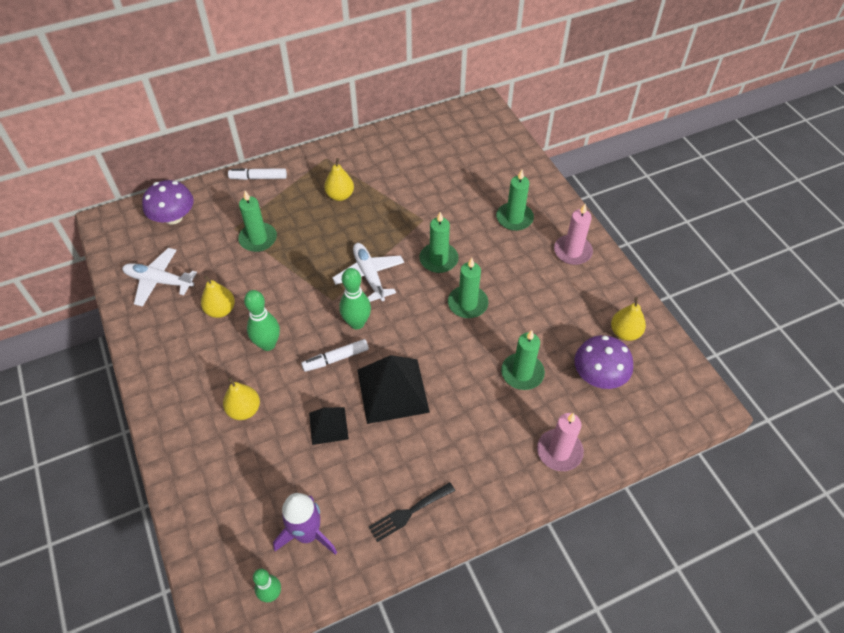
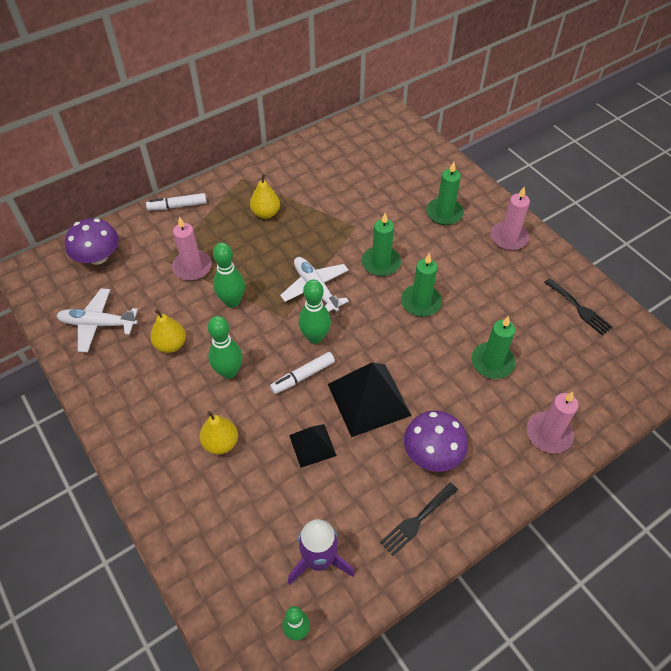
camera: 10 degrees left, 0 degrees up
(258, 239) = (192, 267): green candle -> pink candle
(287, 277) = (232, 301): none -> green bowling pin
(599, 375) = (566, 353): purple mushroom -> purple mushroom (432, 453)
(625, 332) = (579, 308): yellow pear -> black fork

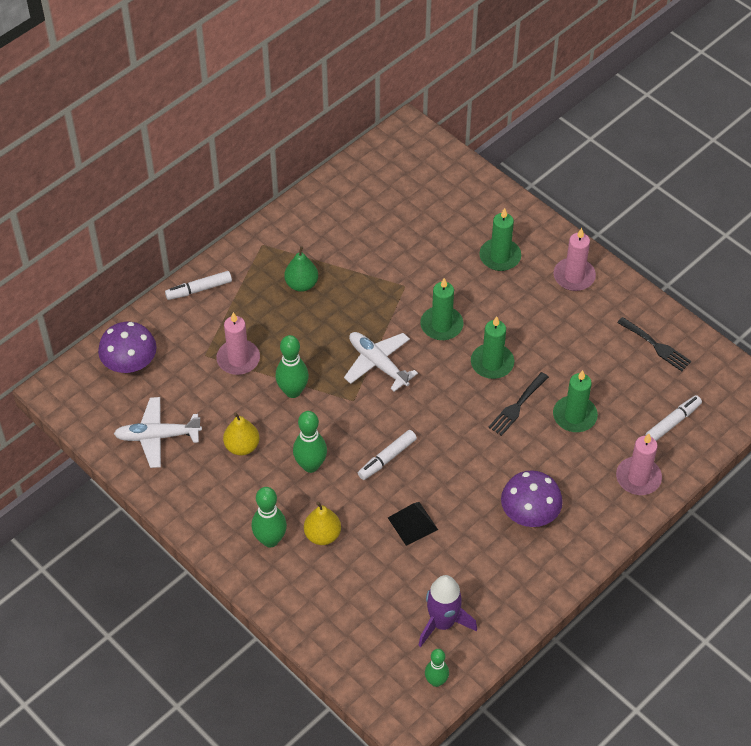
camera: 10 degrees left, 0 degrees up
(266, 213) = (301, 284): yellow pear -> green pear
(315, 337) = (390, 416): green bowling pin -> green bowling pin (270, 540)
(368, 399) = (458, 471): black pyramid -> none
(417, 520) = (525, 575): black fork -> black fork (517, 406)
(589, 383) = (673, 422): none -> white marker

